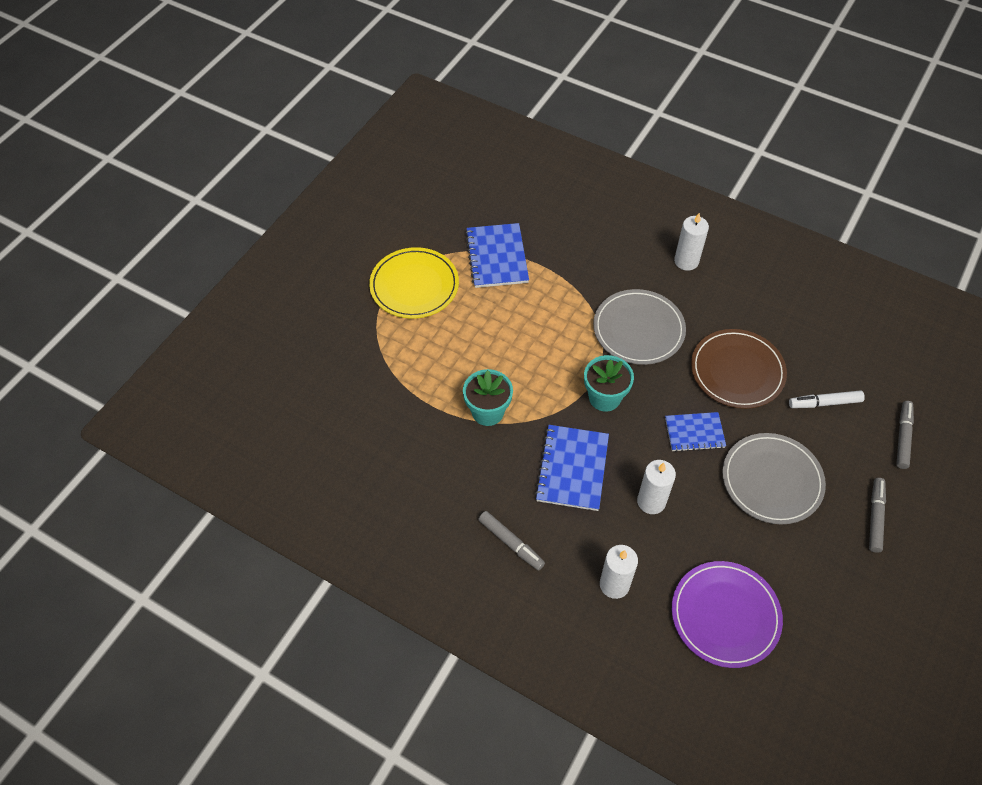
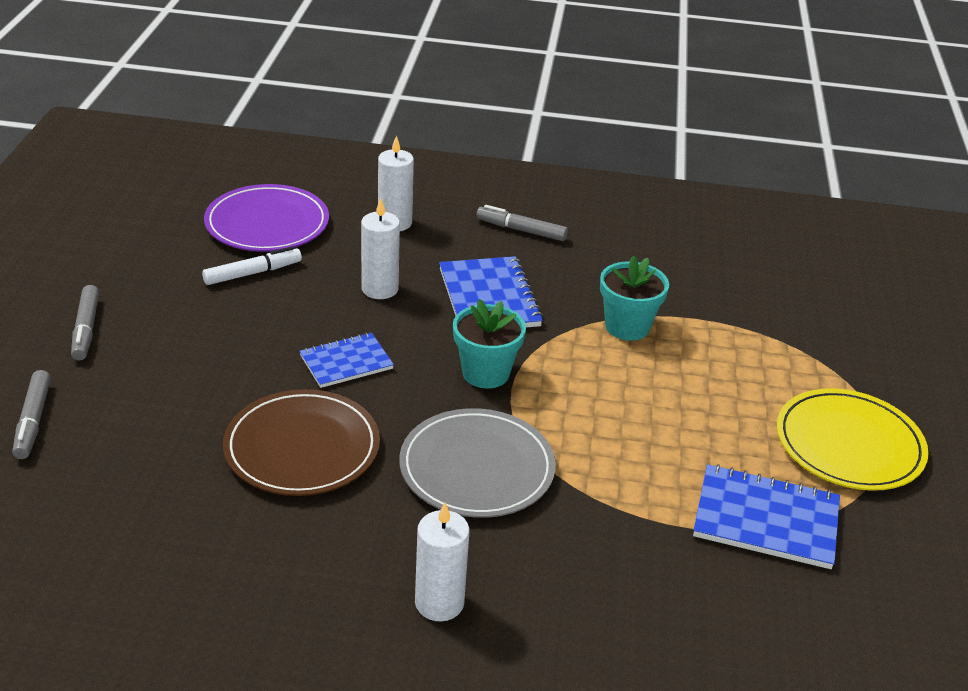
camera: 155 degrees right, 20 degrees down
(497, 257) = (766, 519): blue notebook -> blue notebook turned 45 degrees counterclockwise
(772, 480) = (229, 337): grey plate -> none
(824, 403) = (157, 437): white marker -> white marker (253, 273)

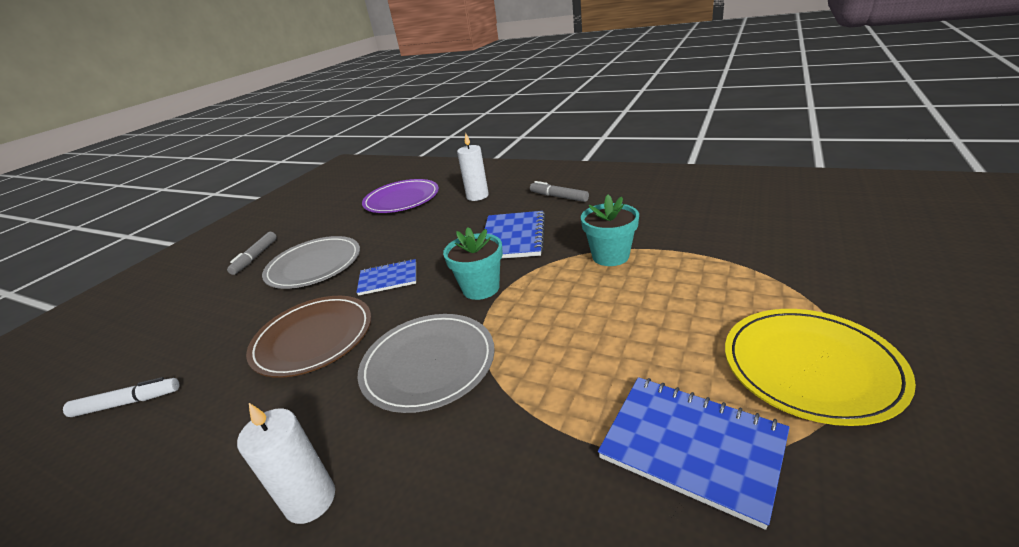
camera: 25 degrees right, 5 degrees down
(33, 421) = (175, 311): grey marker -> none
(209, 343) = (314, 265): none -> grey plate
(253, 273) = (372, 225): white marker -> white marker (127, 403)
(380, 289) = (442, 233): white candle -> none

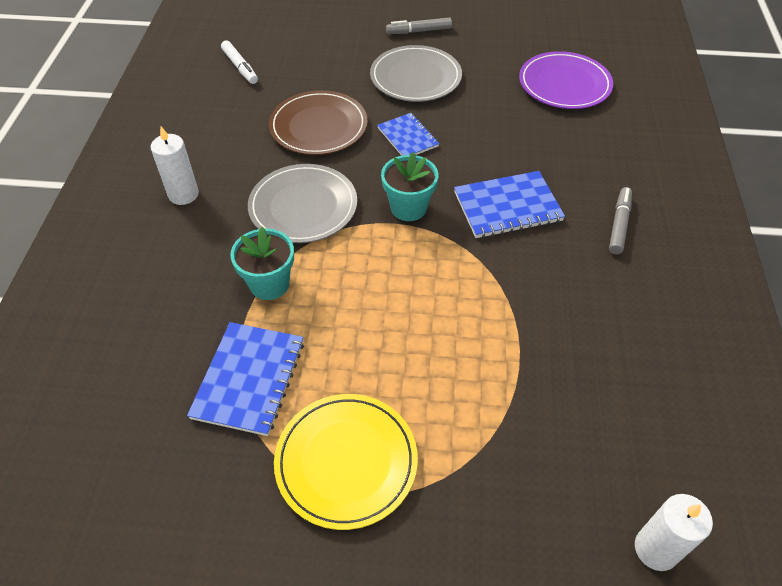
camera: 65 degrees right, 20 degrees up
(477, 196) = (595, 147): white candle -> white candle (656, 549)
(610, 256) = (491, 297): turquoise flower pot -> turquoise flower pot (269, 284)

